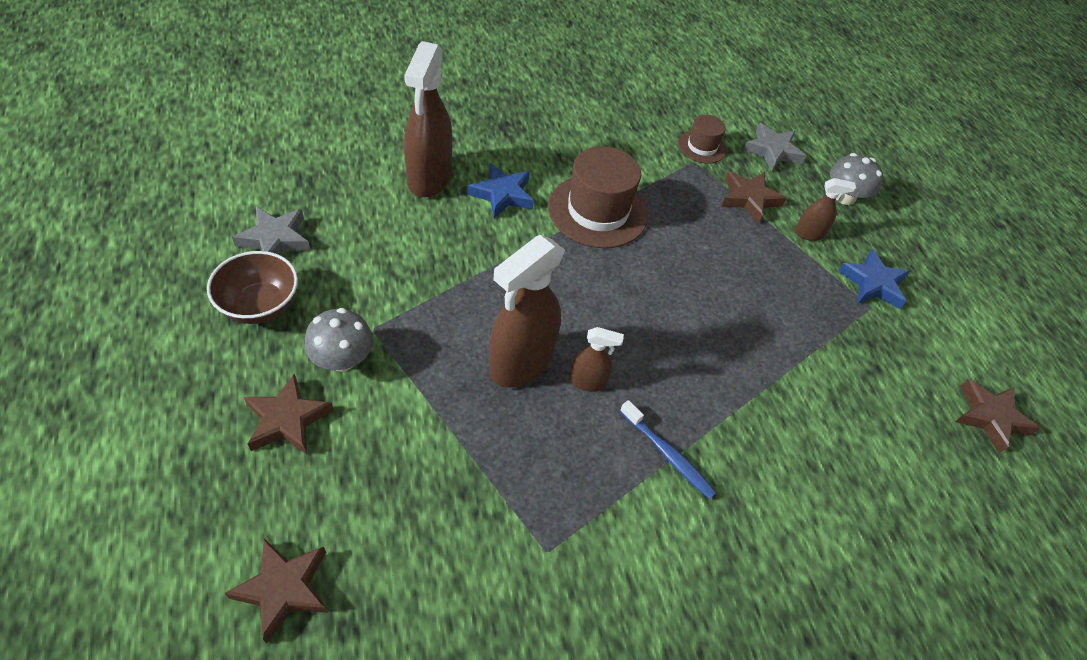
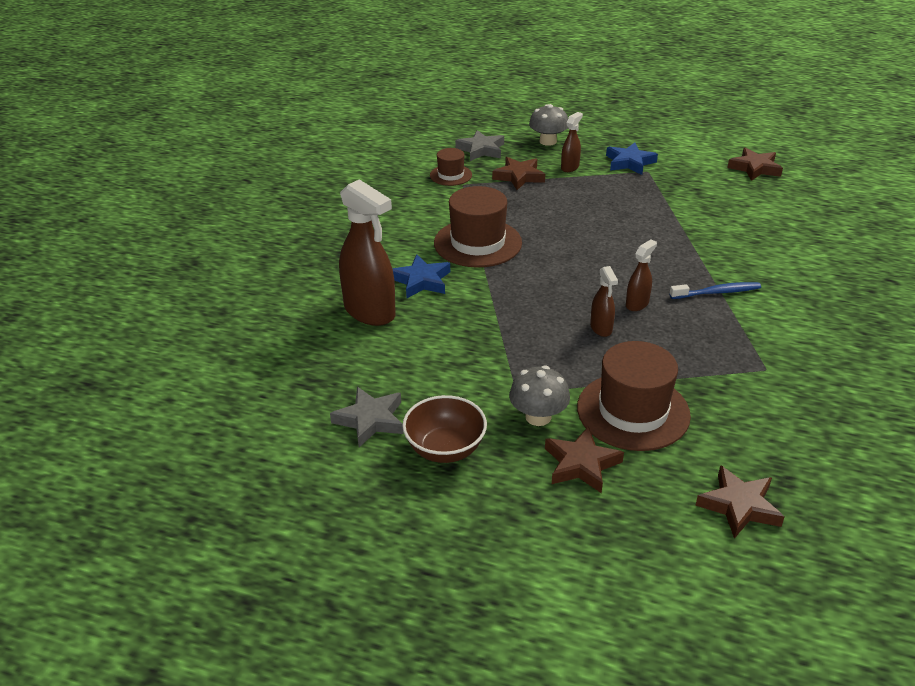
camera: 50 degrees left, 15 degrees down
(394, 438) = (633, 411): none -> brown hat
(520, 363) = (601, 328): brown spray bottle -> brown spray bottle, size x0.49

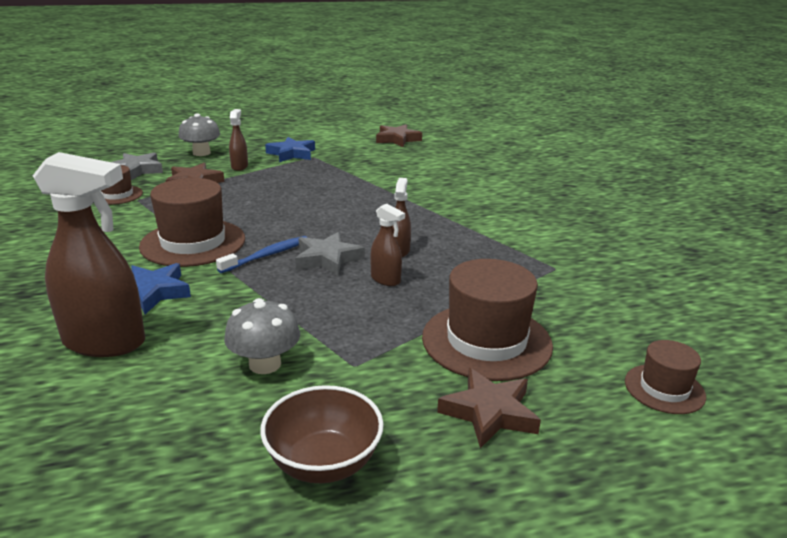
camera: 35 degrees left, 10 degrees down
(370, 420) = (193, 469): grey star -> grey star (327, 259)
(538, 417) = (400, 382): grey mushroom -> grey mushroom (265, 364)
(716, 292) = (456, 224): blue toothbrush -> blue toothbrush (266, 255)
(739, 506) = (664, 389): brown star -> brown hat

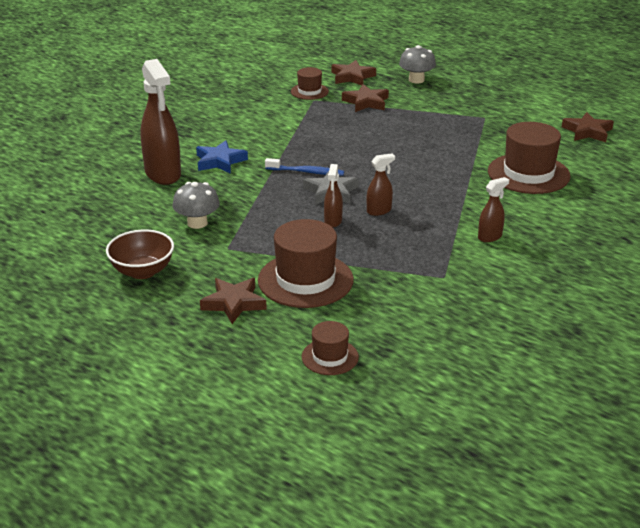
camera: 55 degrees right, 5 degrees up
(136, 170) = (352, 77): grey star -> brown star
(193, 243) = (287, 144): brown hat -> brown hat (528, 174)
(239, 167) = (417, 103): brown spray bottle -> brown spray bottle (490, 237)
(292, 154) = (474, 108): blue star -> none

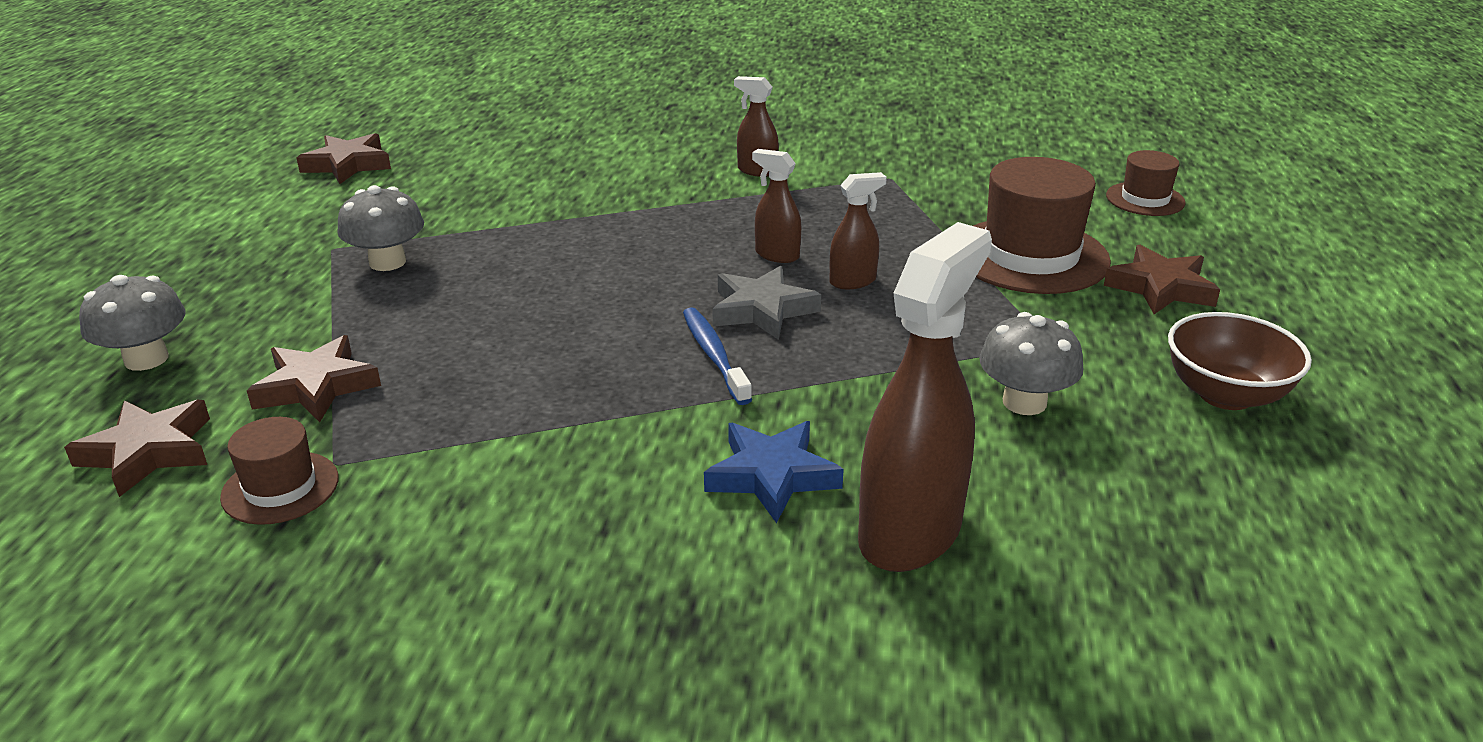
camera: 120 degrees left, 0 degrees up
(459, 126) = (387, 262): none -> grey mushroom
(528, 174) = (539, 179): brown hat -> none

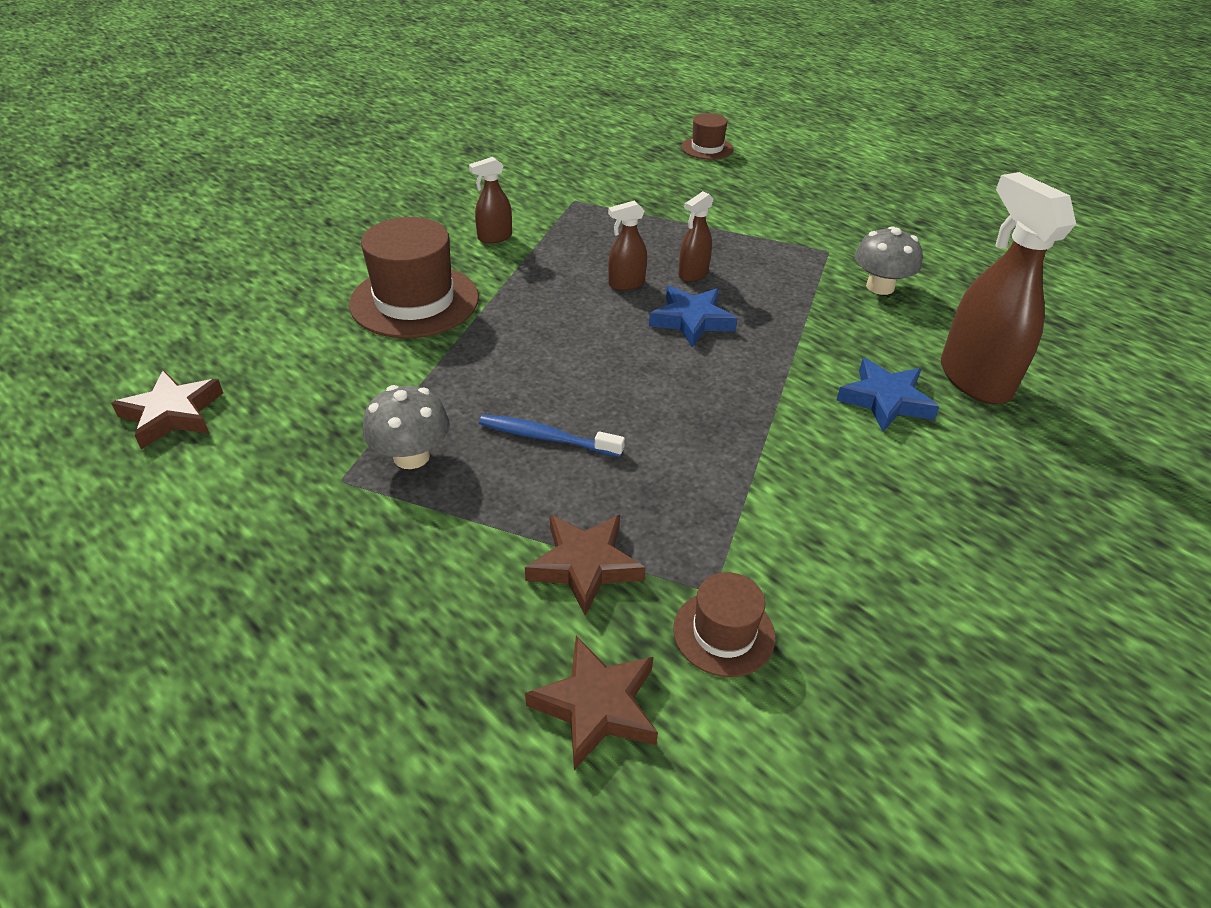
camera: 55 degrees left, 10 degrees up
(146, 359) = (418, 666): grey mushroom -> none
(714, 356) = (730, 362): blue toothbrush -> blue toothbrush (547, 438)
(762, 310) = (691, 320): grey star -> blue star
(853, 281) = (693, 274): brown spray bottle -> brown spray bottle turned 150 degrees counterclockwise
(1030, 256) = (730, 209): brown hat -> brown hat (414, 301)
(1160, 288) = (805, 194): brown star -> none
(1225, 395) = (921, 232): brown bowl -> none

